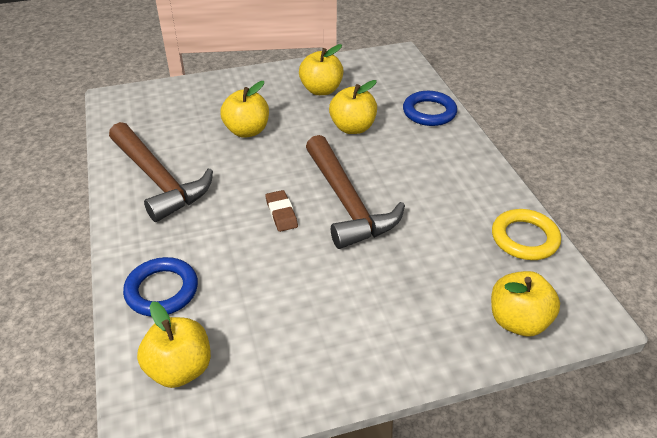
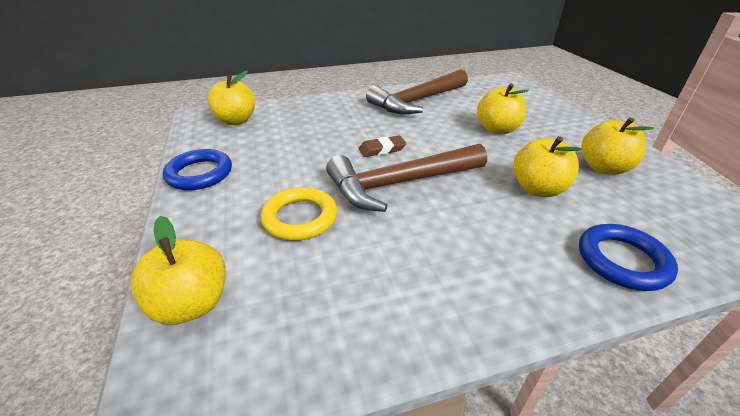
camera: 90 degrees right, 5 degrees down
(162, 290) = (304, 111): blue ring -> blue ring (199, 174)
(524, 238) = (335, 340): yellow ring -> yellow ring (300, 218)

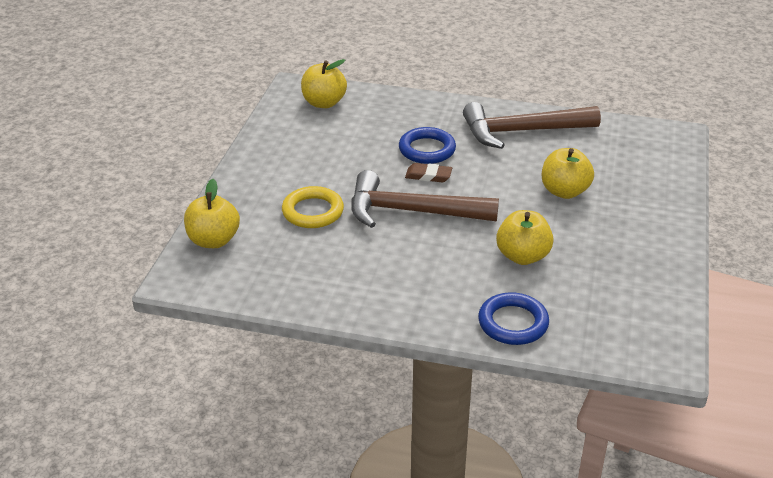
camera: 30 degrees right, 0 degrees up
(199, 174) = (264, 150): blue ring -> blue ring (427, 149)
(603, 168) = (613, 261): yellow apple -> none

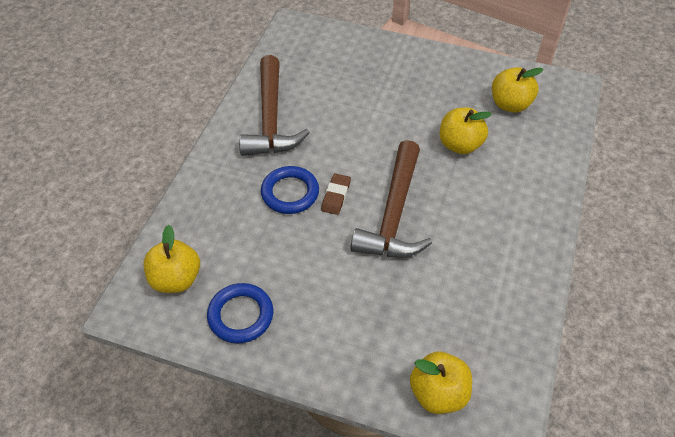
camera: 85 degrees left, 15 degrees up
(313, 211) = (390, 296): yellow ring -> none
(513, 323) = (544, 162): blue ring -> blue ring (241, 315)
(564, 191) = (370, 105): yellow apple -> yellow apple (510, 104)

